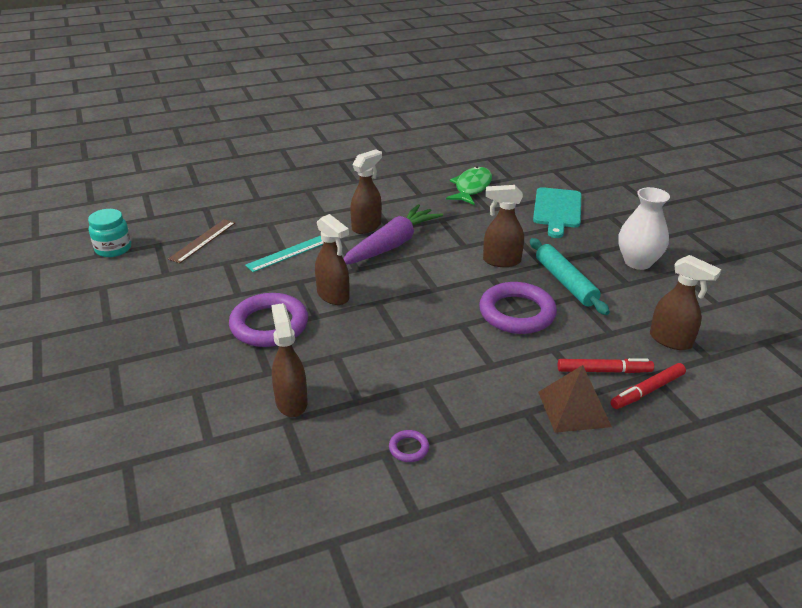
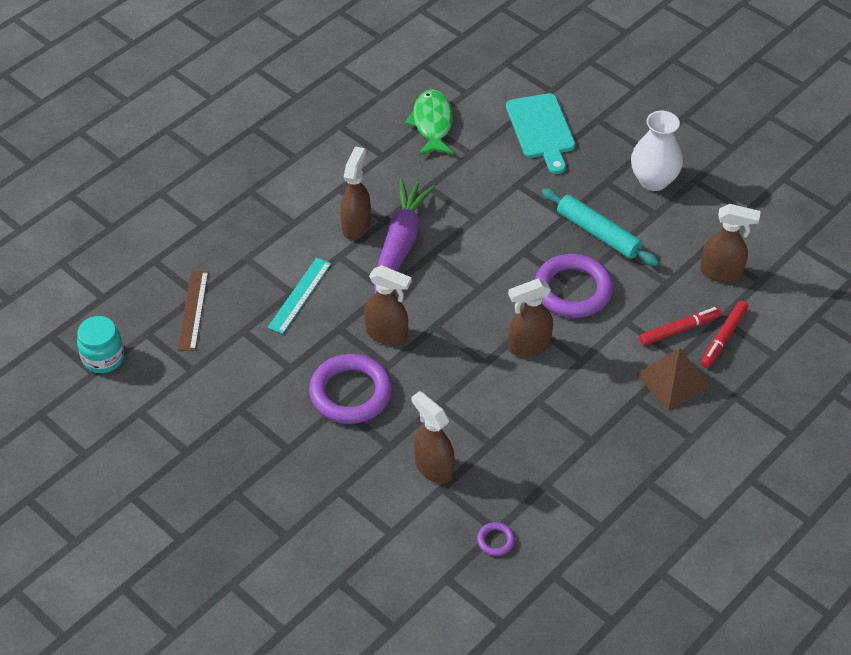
camera: 25 degrees left, 15 degrees up
(409, 448) = (561, 472): purple ring -> purple ring (495, 540)
(501, 261) = (523, 226): brown spray bottle -> brown spray bottle (528, 346)

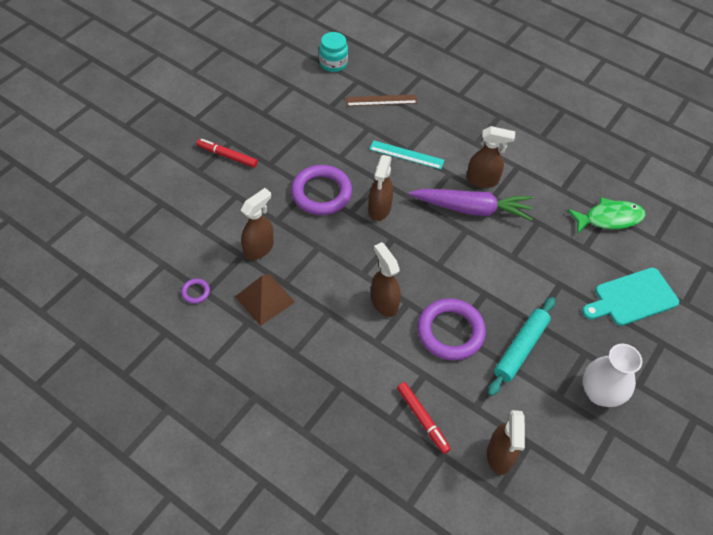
camera: 80 degrees right, 5 degrees up
(672, 380) = (364, 414): brown pyramid -> brown pyramid (265, 299)
(723, 338) = (420, 458): red marker -> red marker (227, 156)

